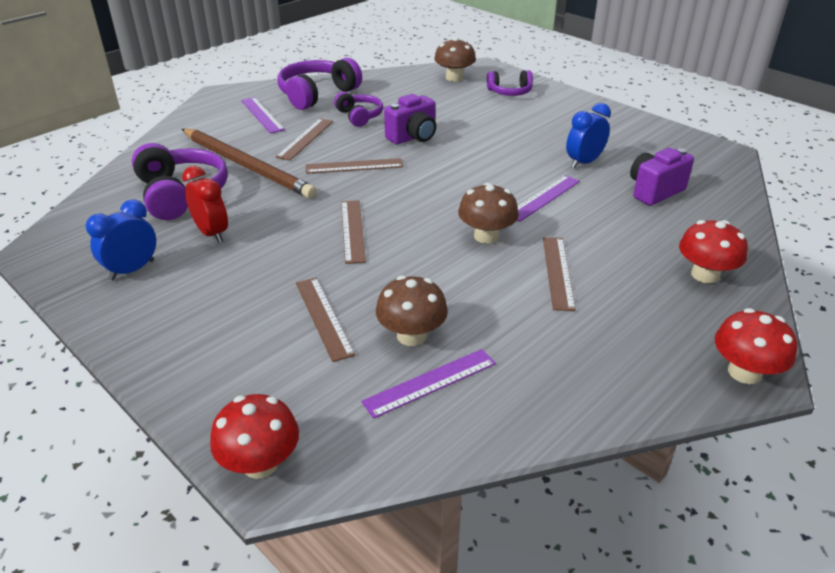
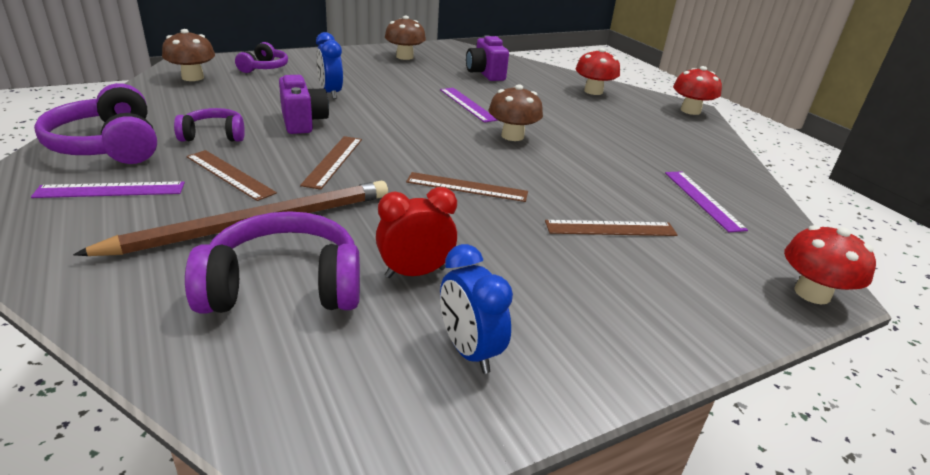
camera: 75 degrees left, 5 degrees down
(411, 335) = (644, 194): brown mushroom -> brown mushroom (404, 57)
(558, 272) = (574, 126): brown ruler -> none
(584, 162) = (425, 80): blue clock -> blue clock (330, 93)

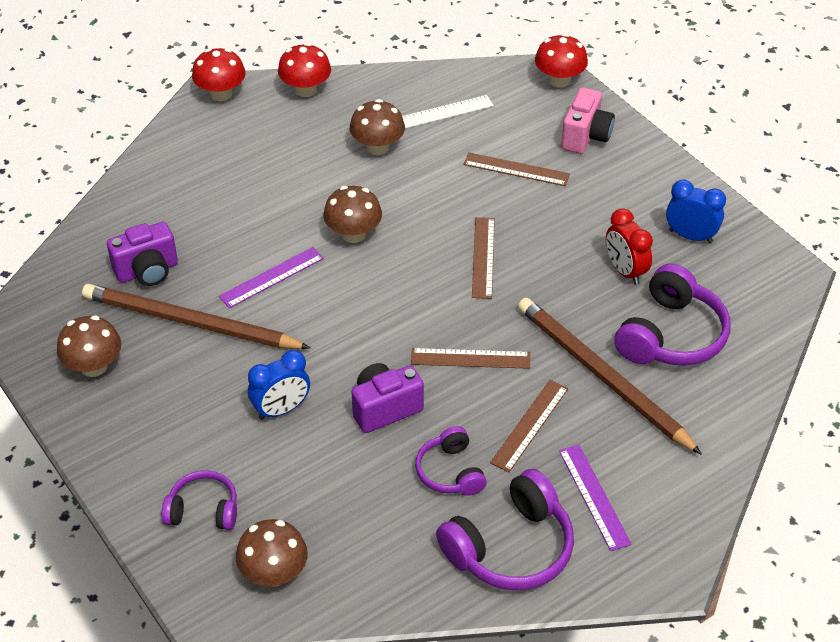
camera: 95 degrees left, 15 degrees up
(284, 286) = (671, 335): purple headphones -> purple headphones turned 135 degrees counterclockwise
(431, 79) = (190, 322): none -> brown pencil
(469, 351) = (690, 236): blue clock -> blue clock turned 120 degrees counterclockwise
(593, 91) = (182, 169): red mushroom -> red mushroom (305, 89)
(610, 228) = (516, 169): brown ruler -> brown ruler turned 60 degrees counterclockwise
(634, 160) = (377, 147): none -> brown mushroom
(689, 293) = (585, 136): none -> pink camera
(703, 200) = (443, 112): purple ruler -> white ruler

